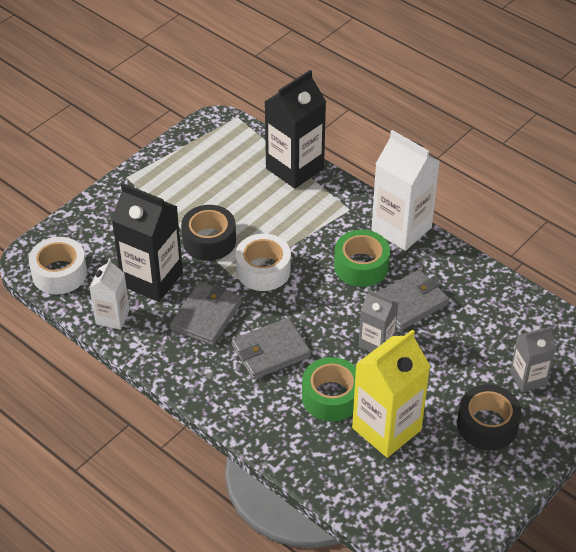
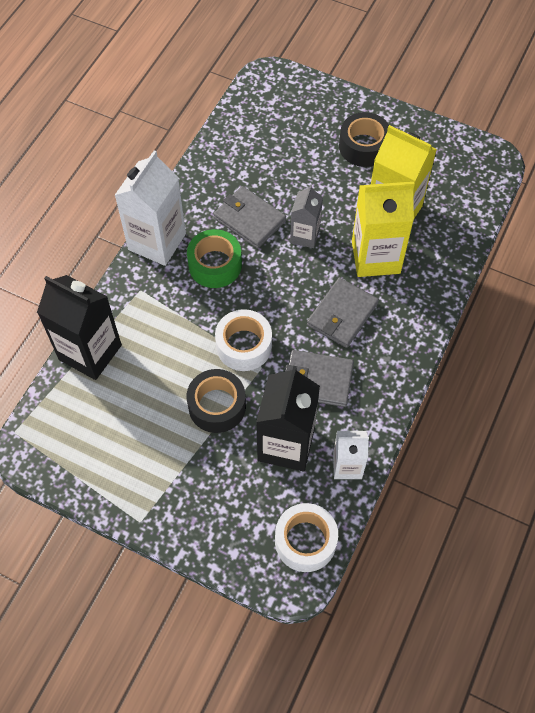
camera: 105 degrees left, 15 degrees up
(271, 351) = (342, 314): grey wallet -> grey wallet turned 75 degrees clockwise
(331, 397) = (375, 257): green tape -> yellow carton
(528, 378) = (306, 126): grey carton -> none

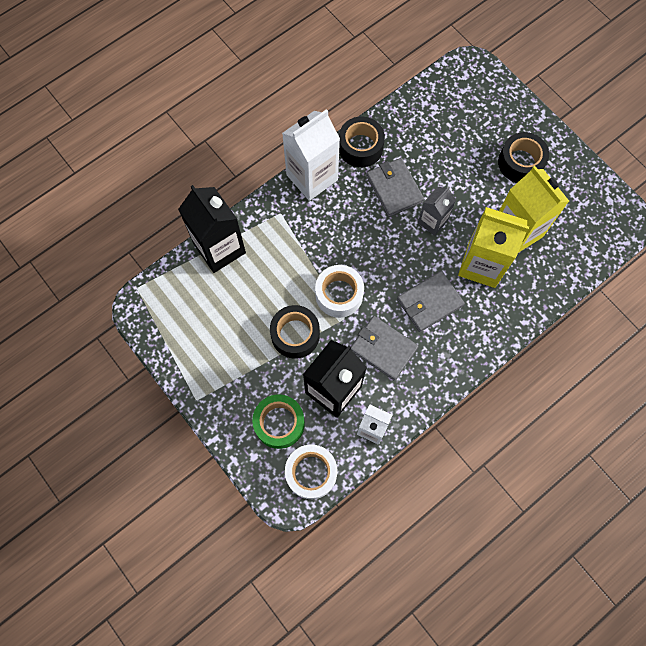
camera: 25 degrees right, 10 degrees up
(194, 193) = (360, 147): none -> black tape
(215, 265) = (348, 216): green tape -> green tape (279, 423)

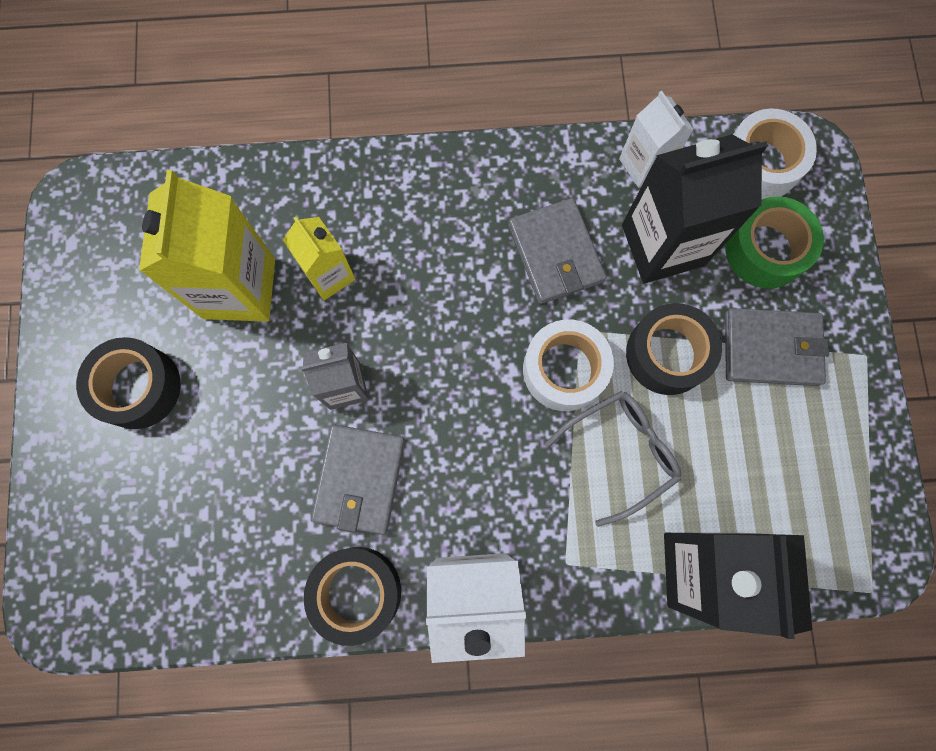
camera: 145 degrees left, 5 degrees up
(287, 275) = (621, 452): none -> grey glasses
(429, 302) = (444, 272): grey wallet -> grey wallet (771, 348)
(481, 265) = (329, 275): yellow carton -> yellow carton, size x0.58

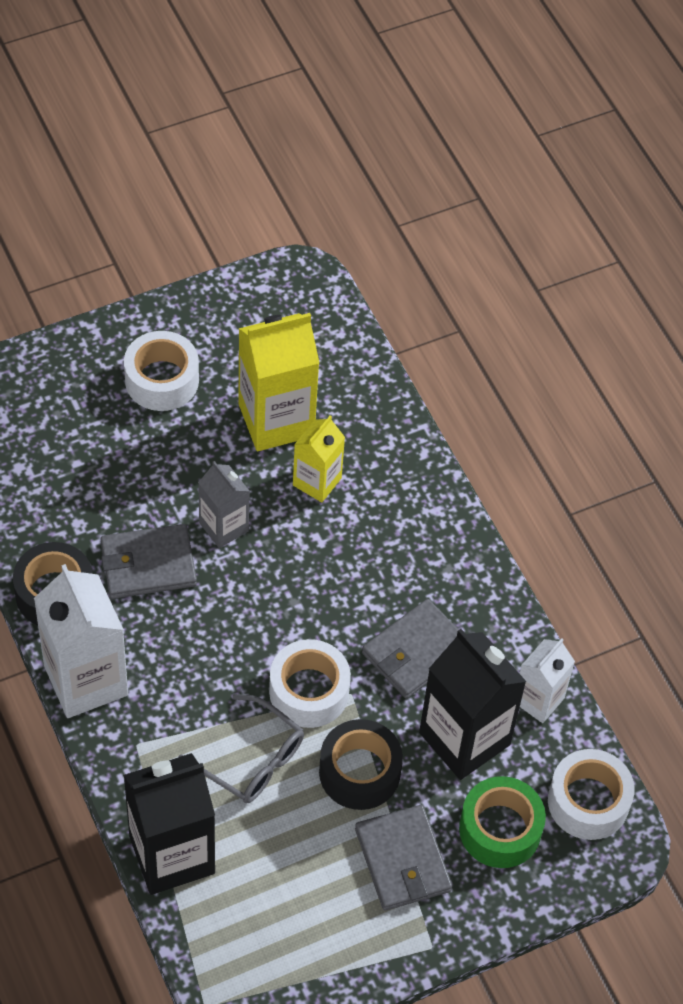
camera: 65 degrees right, 20 degrees down
(138, 387) = (162, 380): black tape -> white tape

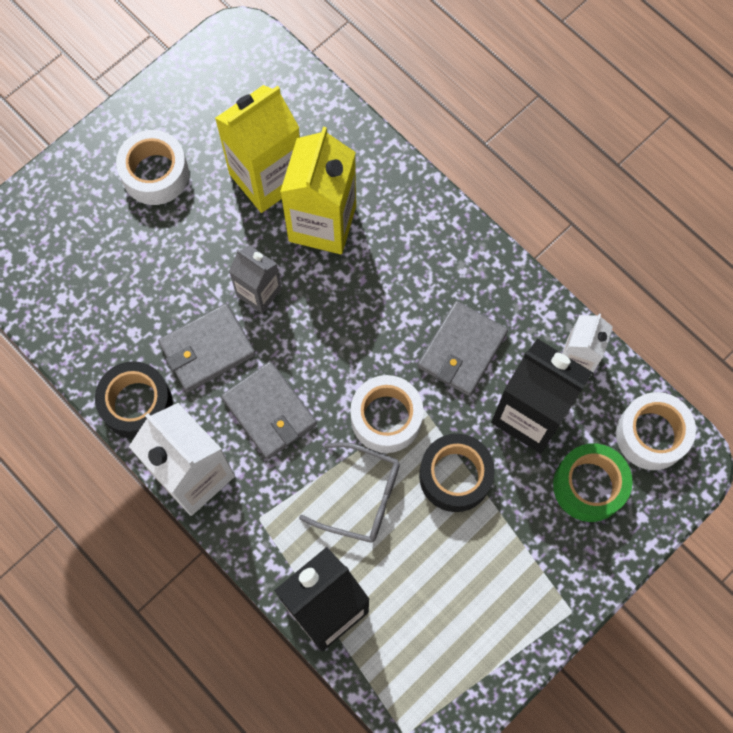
camera: 15 degrees left, 15 degrees up
(317, 482) = (322, 223): yellow carton -> yellow carton, size x1.74
(403, 860) = (520, 542): grey wallet -> grey wallet (269, 411)

